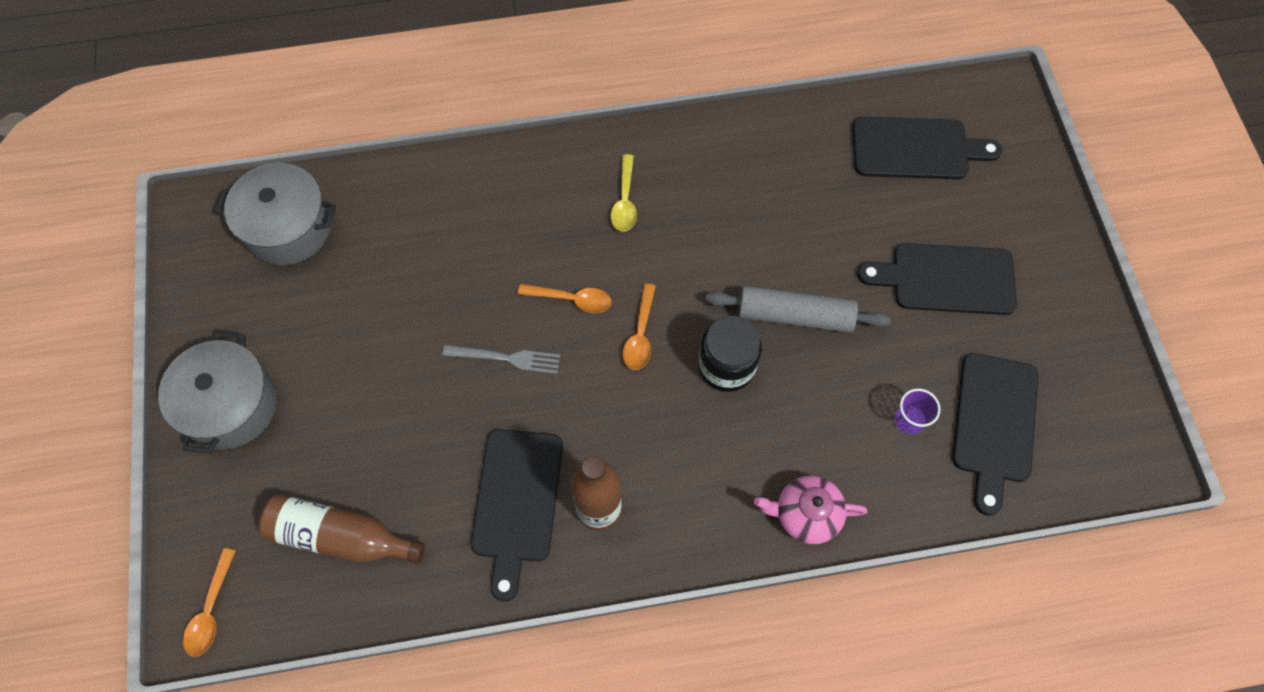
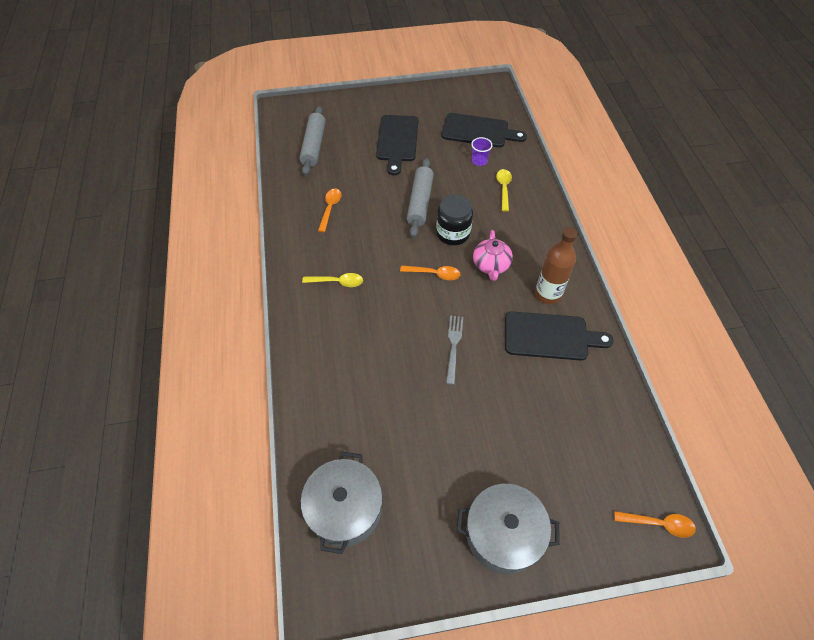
camera: 90 degrees left, 10 degrees down
(341, 537) = (590, 439): brown bottle -> none
(572, 299) = (410, 310): orange spoon -> orange spoon (330, 208)
(806, 514) = (536, 203): pink teapot -> pink teapot (491, 265)
(839, 458) = (503, 188): none -> yellow spoon
(916, 149) = (314, 146): black cutting board -> grey rolling pin

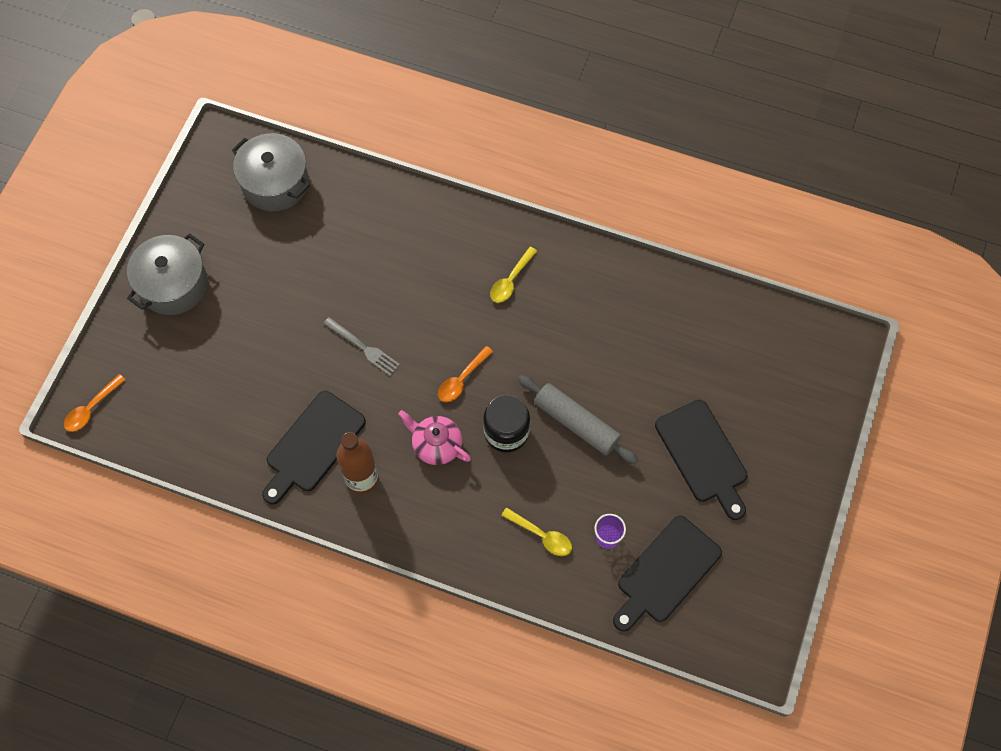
camera: 120 degrees right, 10 degrees up
(314, 146) = (747, 351): grey rolling pin -> none
(330, 208) = (624, 321): orange spoon -> none
(397, 141) = (703, 455): black cutting board -> black cutting board turned 150 degrees counterclockwise

